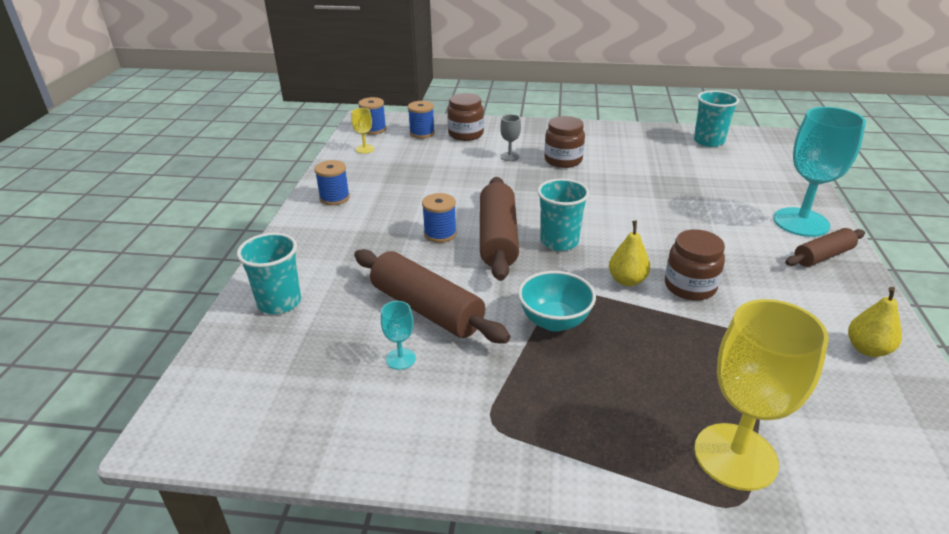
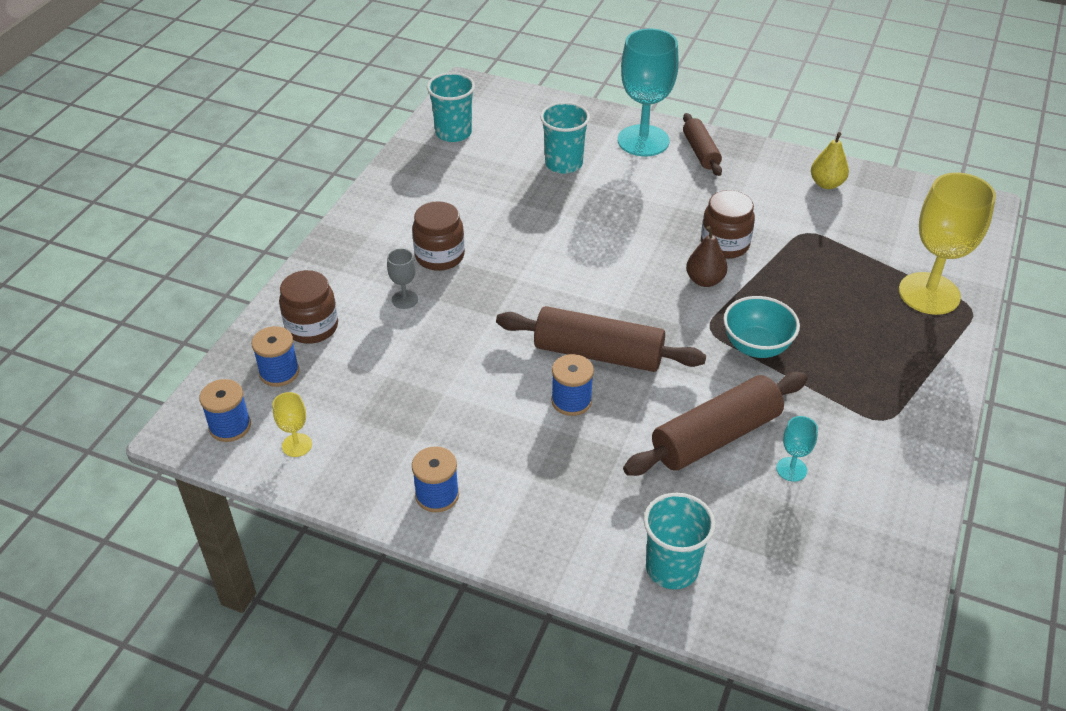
camera: 75 degrees left, 10 degrees up
(559, 241) = (621, 308): turquoise cup -> turquoise cup (563, 164)
(627, 280) = (704, 280): yellow pear -> brown pear

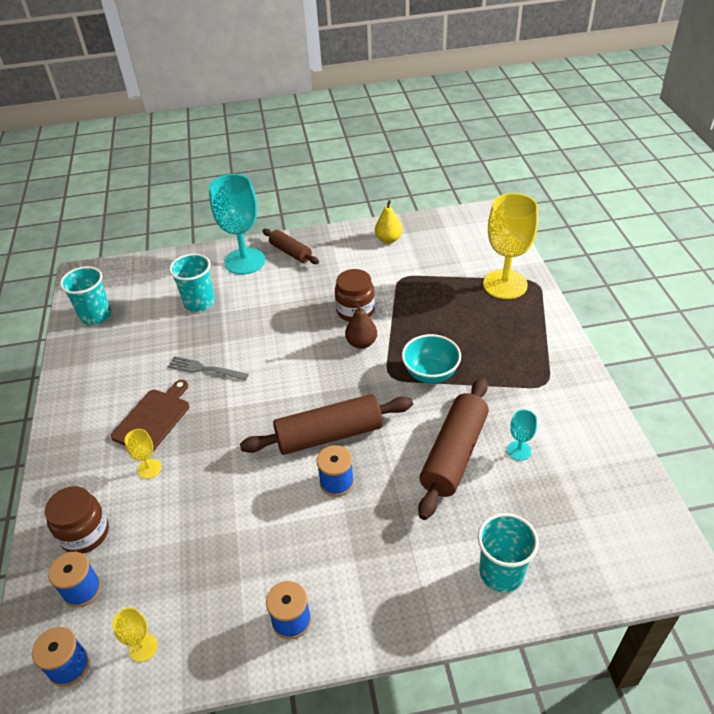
camera: 30 degrees left, 0 degrees up
(405, 299) = (149, 468): grey goblet -> yellow goblet
(439, 256) = (153, 419): brown jar -> brown cutting board
(521, 232) = (205, 369): none -> grey fork

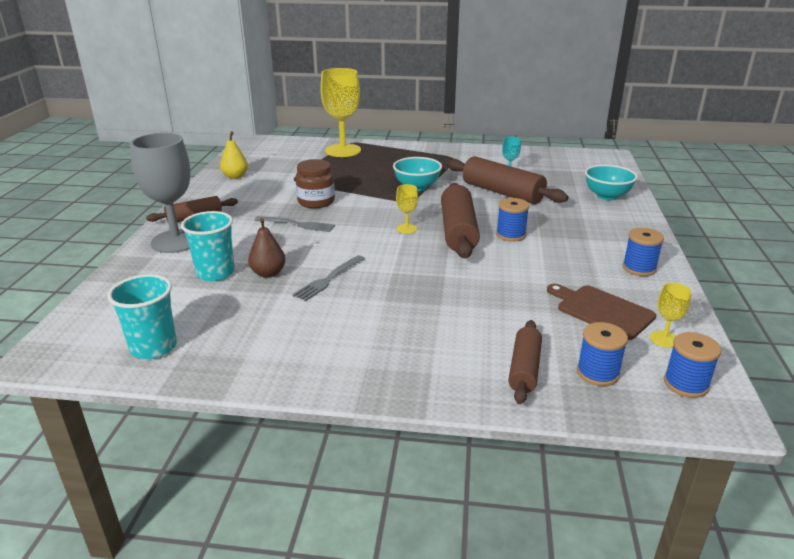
camera: 75 degrees left, 15 degrees down
(85, 533) = (524, 369): brown jar -> brown rolling pin
(149, 468) = (451, 322): yellow goblet -> yellow goblet (406, 229)
(153, 419) = (380, 315): brown cutting board -> brown cutting board (602, 311)
(245, 261) = (176, 241): turquoise goblet -> grey goblet
(300, 316) = (297, 224): none -> grey fork
(361, 343) = (359, 205): brown pear -> brown pear (268, 273)
(501, 573) = (607, 196): turquoise cup -> turquoise bowl

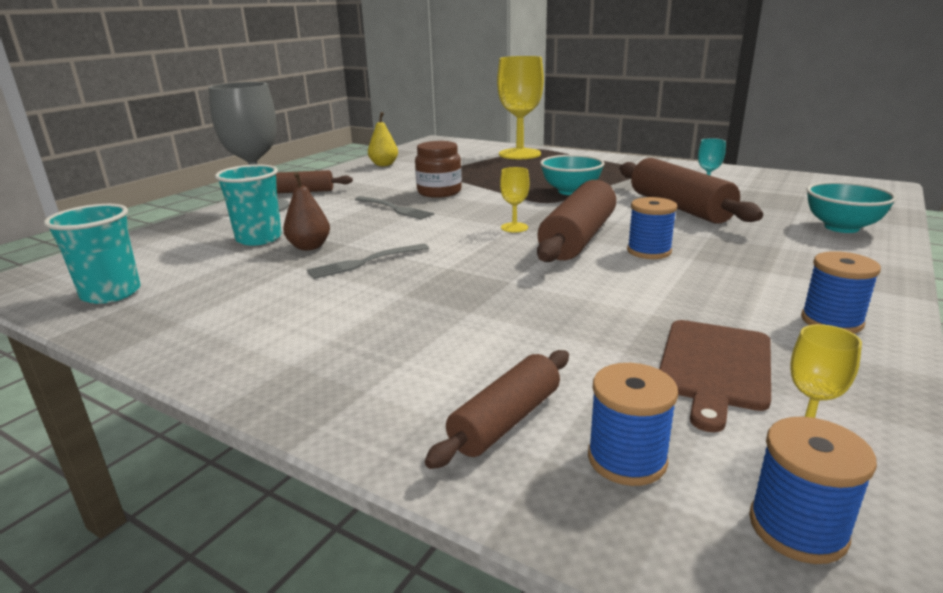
camera: 25 degrees right, 5 degrees down
(602, 311) = (714, 367): brown cutting board -> brown cutting board turned 135 degrees counterclockwise

